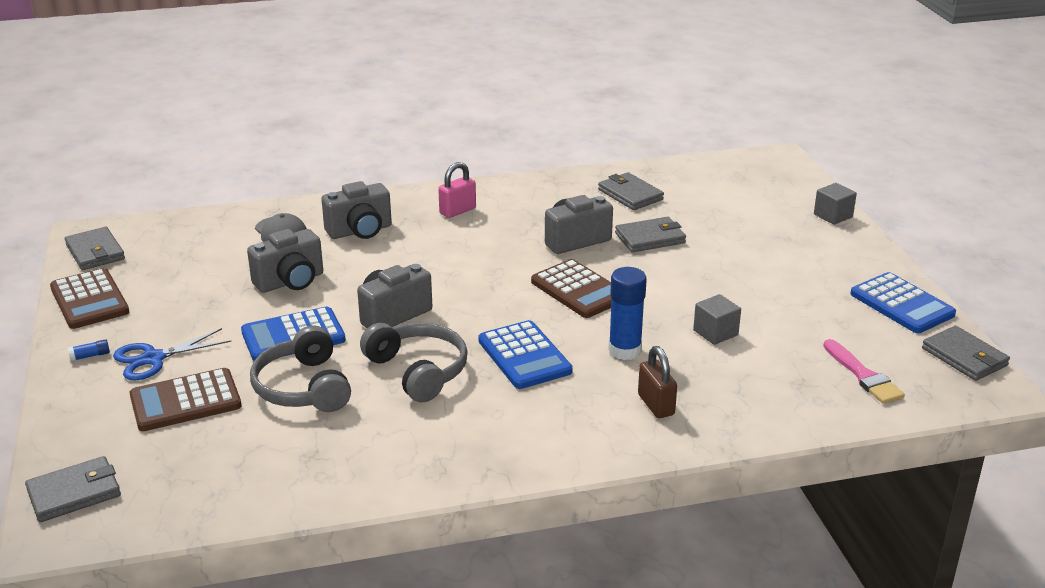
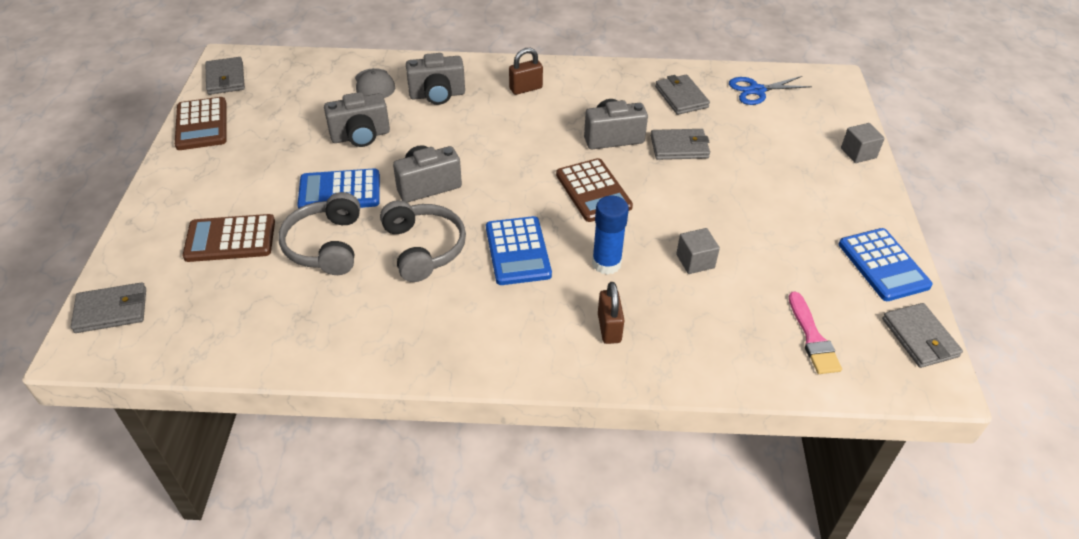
camera: 15 degrees right, 15 degrees up
(90, 356) = (179, 179): blue glue stick -> none
(153, 358) = (224, 192): blue scissors -> blue scissors (757, 90)
(457, 211) = (526, 88): pink padlock -> brown padlock

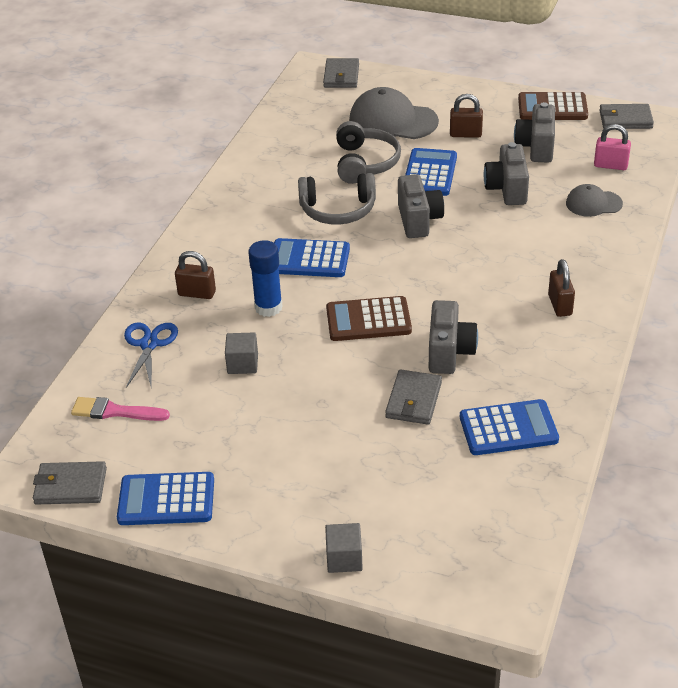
camera: 110 degrees right, 5 degrees down
(230, 239) = (393, 121): brown calculator -> grey cap
(258, 177) = (465, 134): none -> brown padlock
(309, 80) = (610, 165): none -> pink padlock
(326, 245) = (365, 163): grey headphones -> grey headphones turned 75 degrees clockwise
(437, 95) = (563, 242): grey camera -> grey camera (536, 147)
(681, 97) = (508, 428): grey wallet -> blue calculator
(757, 90) = (503, 506): blue scissors -> blue scissors (149, 344)

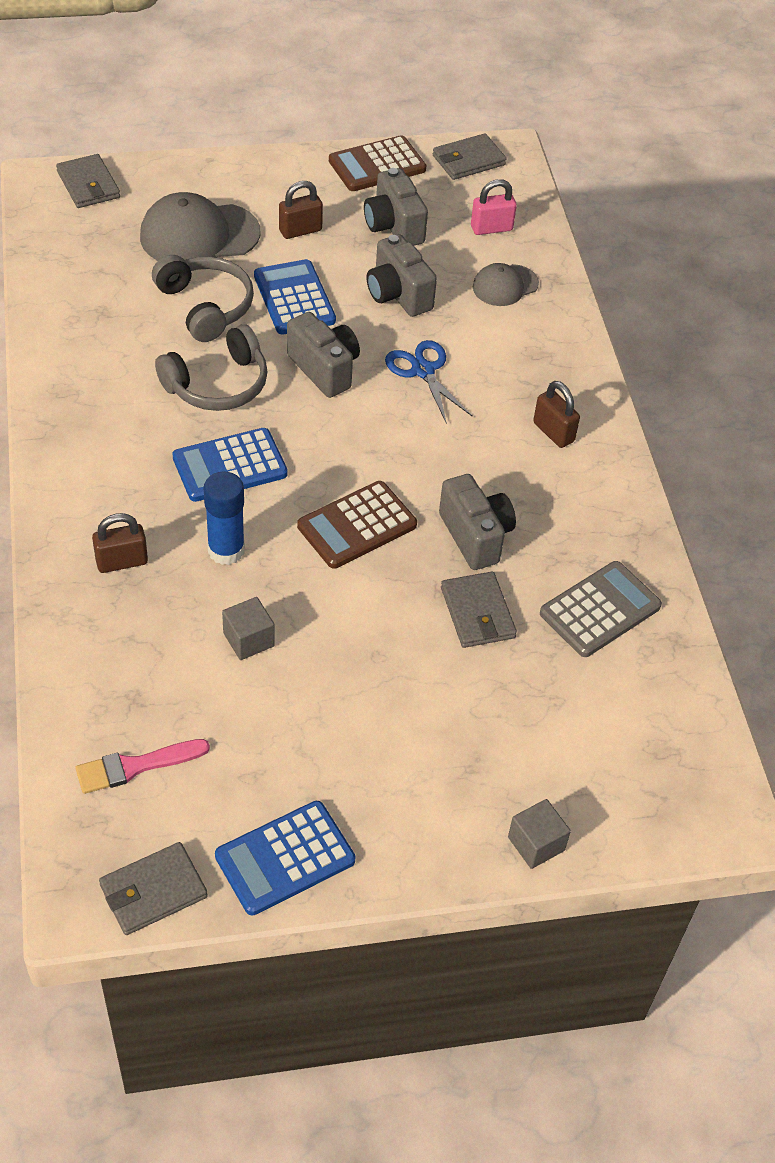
camera: 35 degrees left, 10 degrees up
(149, 344) = (111, 656): blue scissors -> blue scissors (423, 371)
(508, 428) = (600, 610): blue calculator -> grey calculator

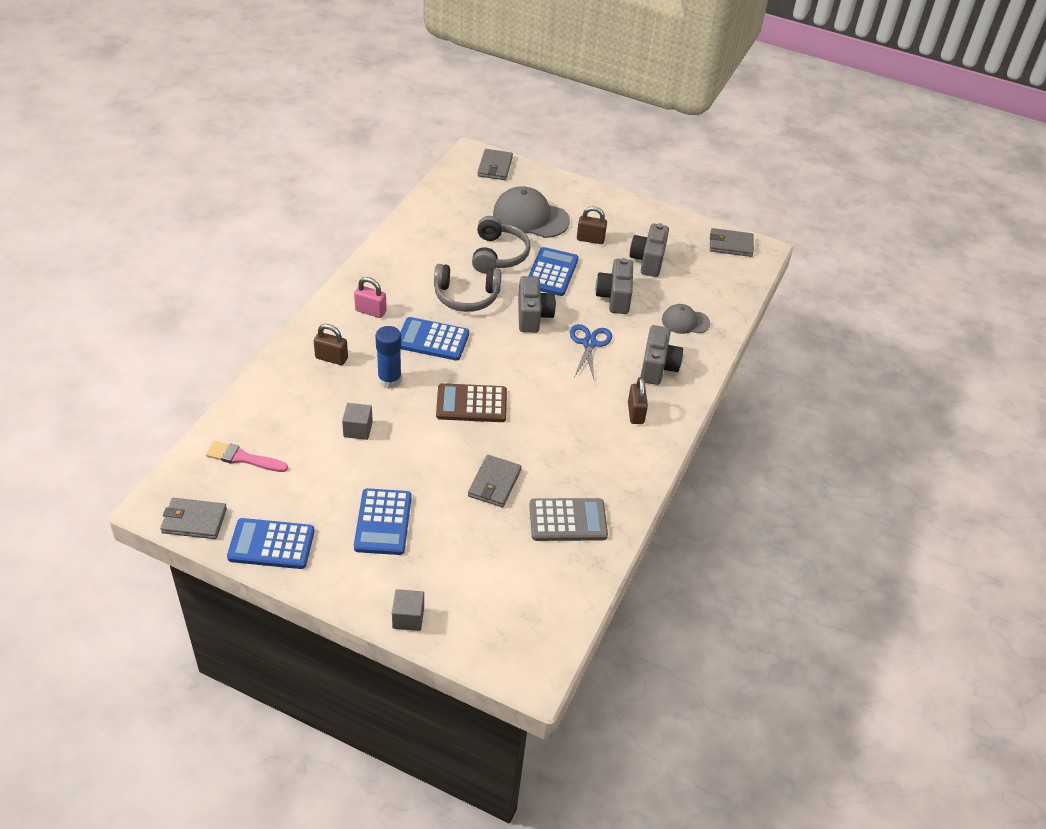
camera: 35 degrees right, 5 degrees down
(377, 165) = (670, 224): brown calculator -> none
(394, 743) = (383, 522): none -> blue calculator
(475, 536) = (533, 444): grey camera -> grey camera (657, 367)
(491, 228) = (708, 287): pink padlock -> pink padlock (370, 311)

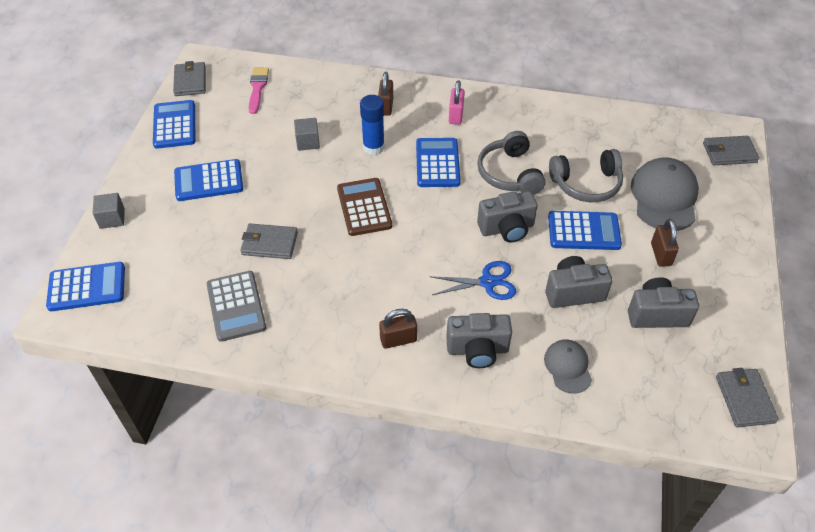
camera: 80 degrees right, 5 degrees up
(505, 647) = (87, 287): none -> blue calculator

